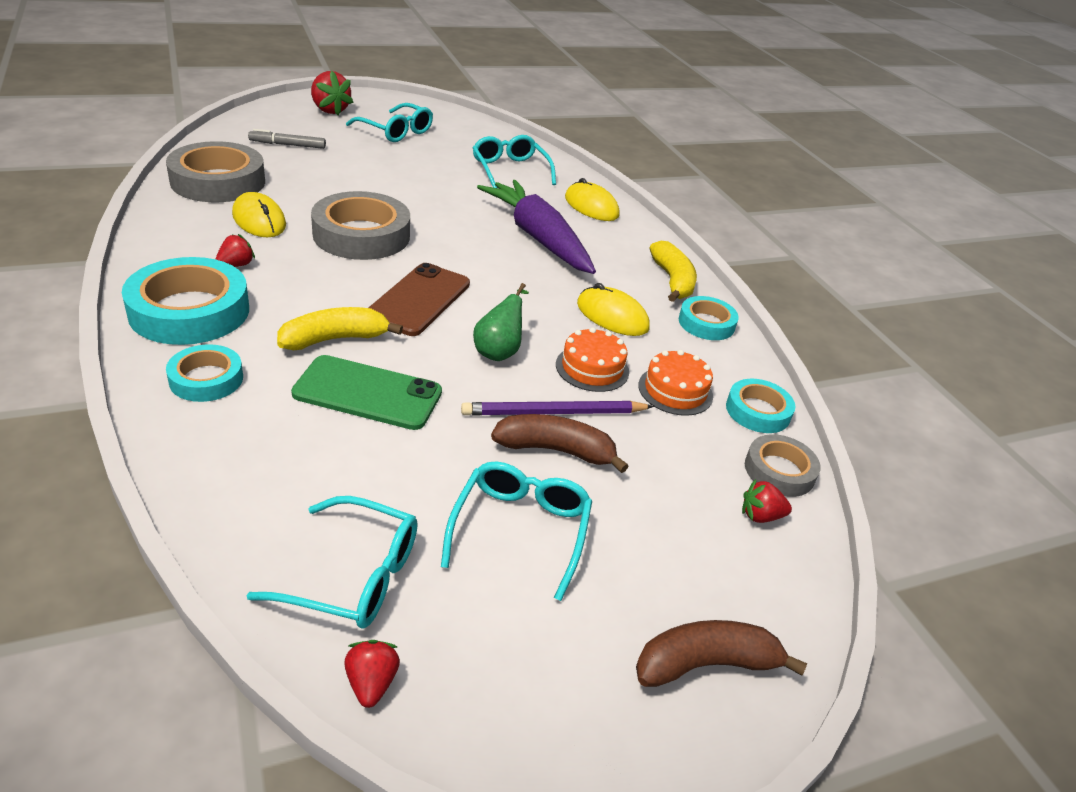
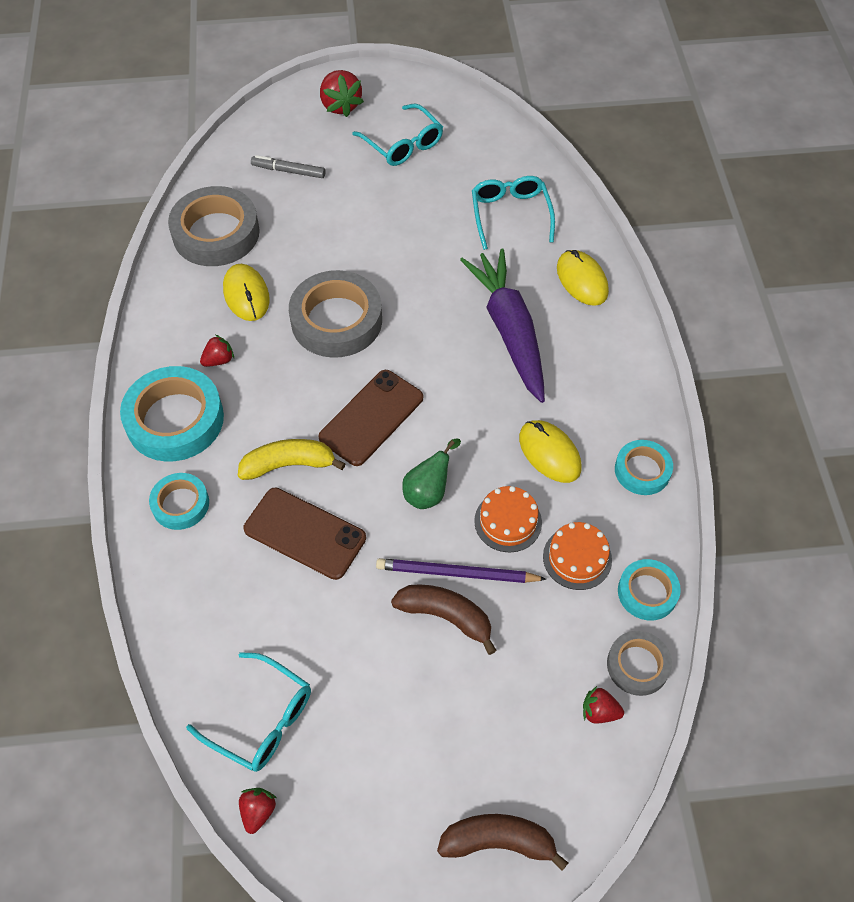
camera: 20 degrees right, 20 degrees up
(368, 393) = (305, 533): green phone -> brown phone
(520, 530) = (394, 696): turquoise glasses -> none
(672, 281) = (630, 405): yellow banana -> none

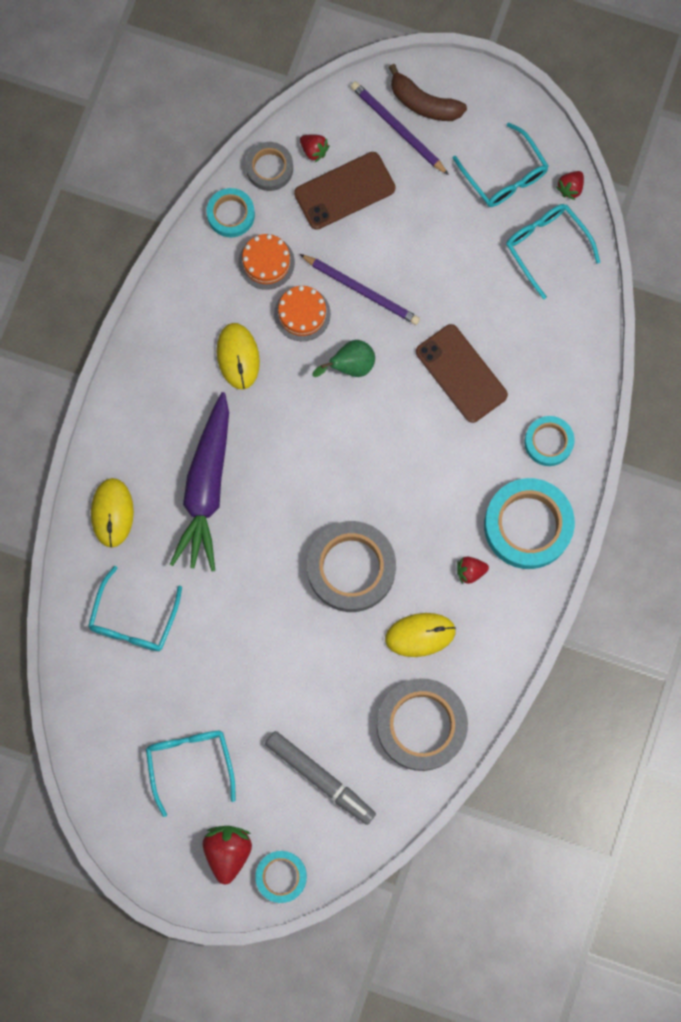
camera: 155 degrees left, 20 degrees up
(246, 294) = (420, 635): yellow mouse -> yellow mouse turned 75 degrees clockwise
(288, 171) = (320, 778): grey marker -> grey marker, size x1.58
(289, 465) = (450, 439): yellow banana -> none
(350, 790) = (504, 175): none -> turquoise glasses
(371, 417) = (365, 454): brown phone -> brown phone (344, 191)
(446, 617) = (385, 261): brown banana -> none
(514, 789) = (397, 128): none -> purple pencil
(642, 470) = (174, 309): turquoise tape -> turquoise tape (281, 876)

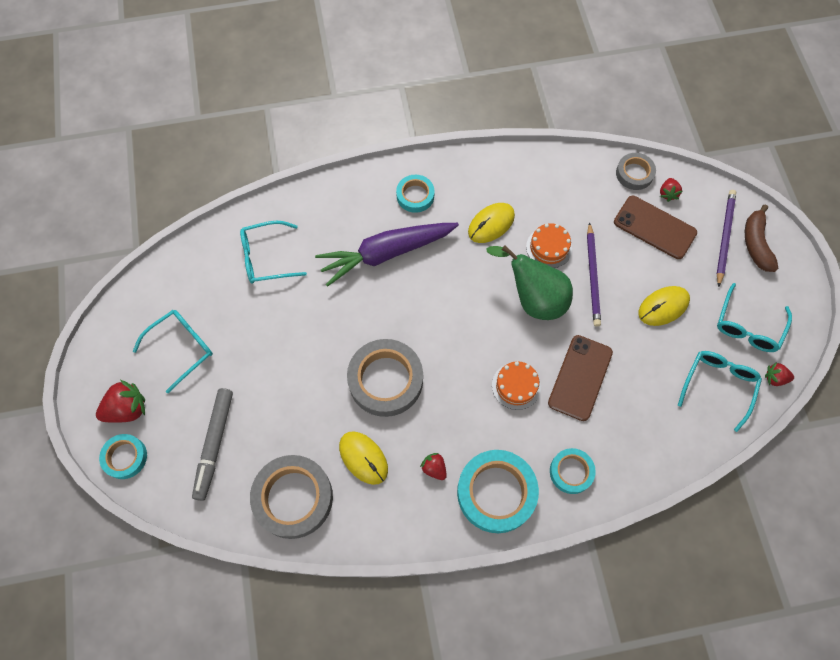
camera: 60 degrees right, 10 degrees down
(112, 513) = (333, 206): yellow mouse -> yellow mouse (663, 306)
(231, 214) = (585, 168): turquoise tape -> turquoise tape (415, 196)
(266, 262) = (568, 206): orange cake -> orange cake (516, 386)
(350, 366) = (533, 298): green pear -> green pear, size x1.71

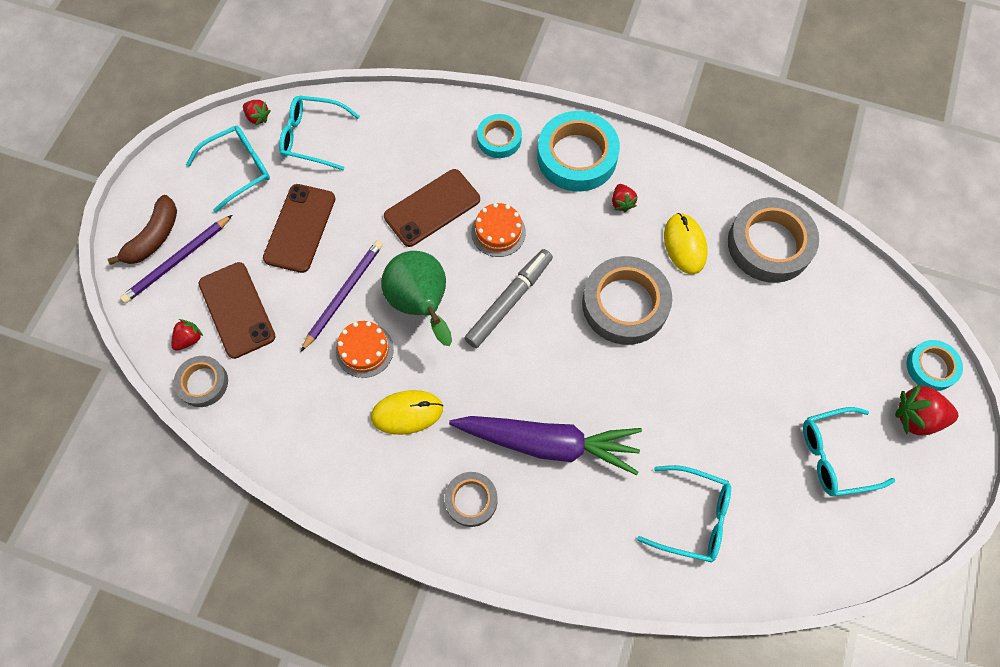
camera: 150 degrees left, 0 degrees up
(214, 444) = (831, 332): grey marker -> grey marker (509, 301)
(415, 196) = (471, 500): turquoise tape -> grey tape
(663, 306) = (300, 228): yellow mouse -> brown phone
(718, 385) = (313, 137): turquoise glasses -> turquoise glasses turned 45 degrees clockwise

